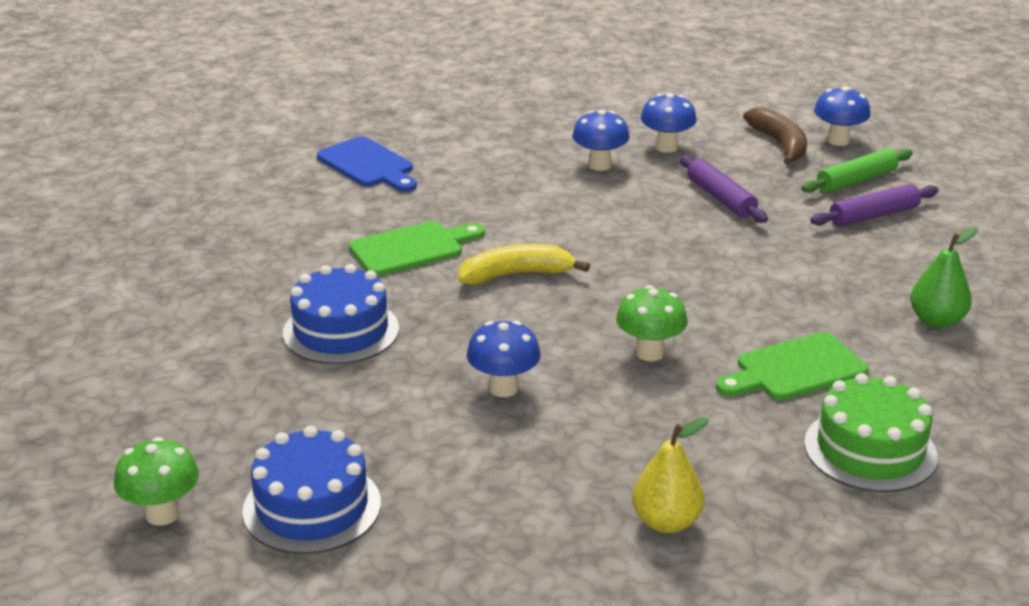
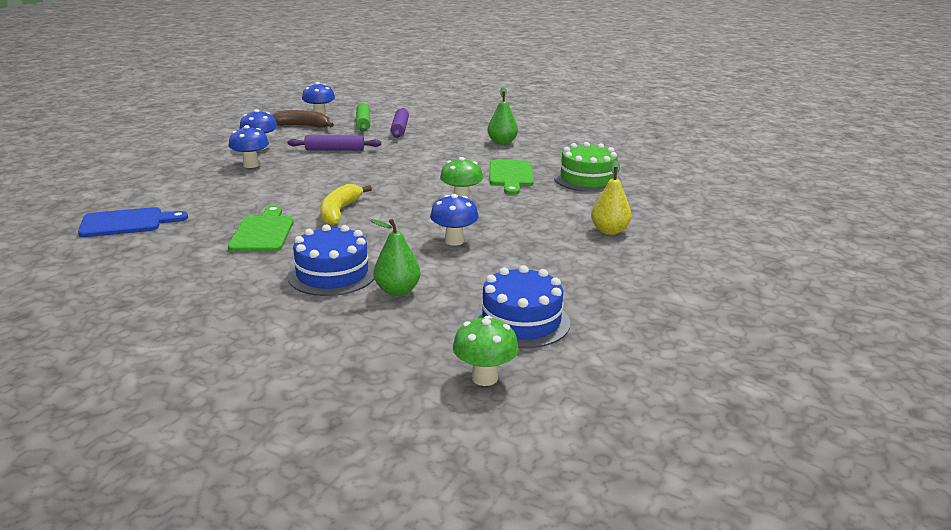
camera: 65 degrees left, 5 degrees down
(330, 389) = (397, 291): none -> green pear

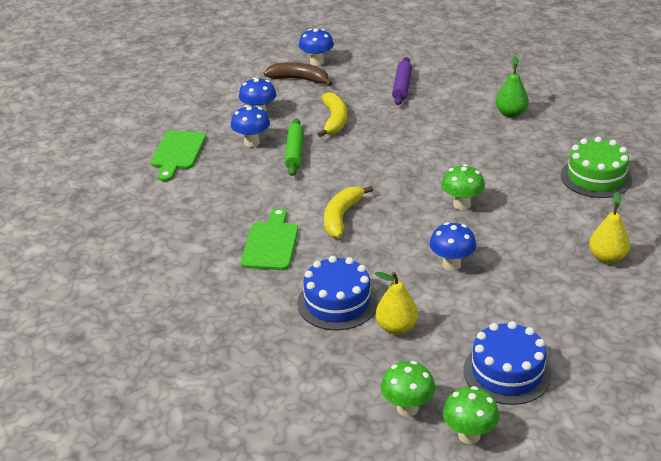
camera: 10 degrees right, 10 degrees up
(127, 223) = (145, 224): blue cutting board -> none
(335, 150) = (334, 120): purple rolling pin -> yellow banana
(363, 123) = (363, 75): green rolling pin -> green rolling pin (294, 152)
(397, 291) = (396, 327): green pear -> yellow pear
(411, 358) = (407, 408): none -> green mushroom
(511, 175) = (515, 169): green cutting board -> green cutting board (178, 153)

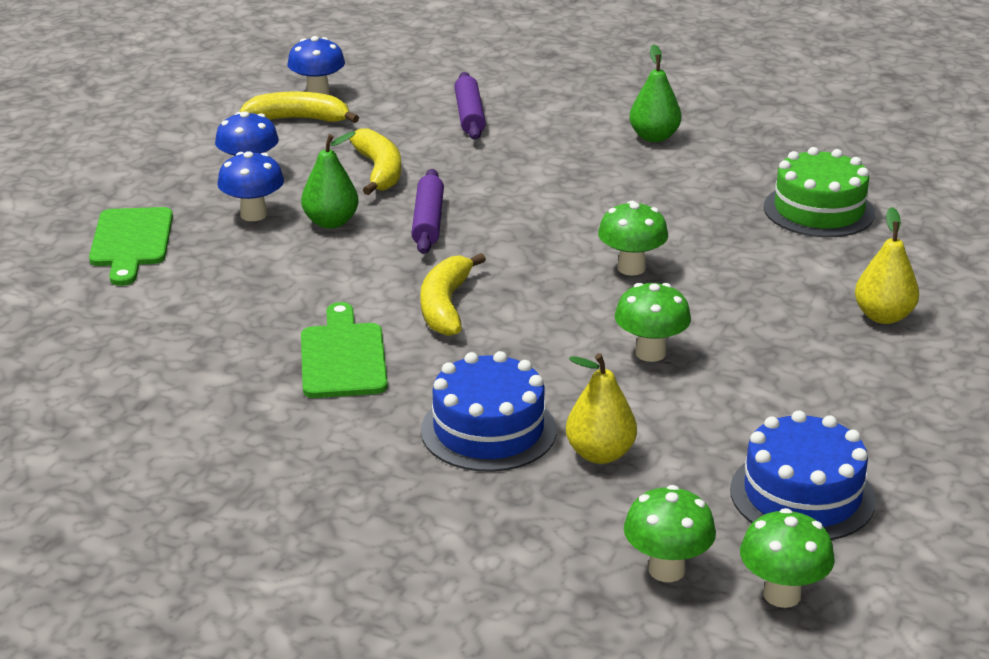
camera: 15 degrees left, 5 degrees down
(294, 152) = (331, 222): green rolling pin -> green pear
(299, 79) = (299, 119): brown banana -> yellow banana
(351, 158) = (428, 221): none -> purple rolling pin
(451, 264) = (650, 353): blue mushroom -> green mushroom

